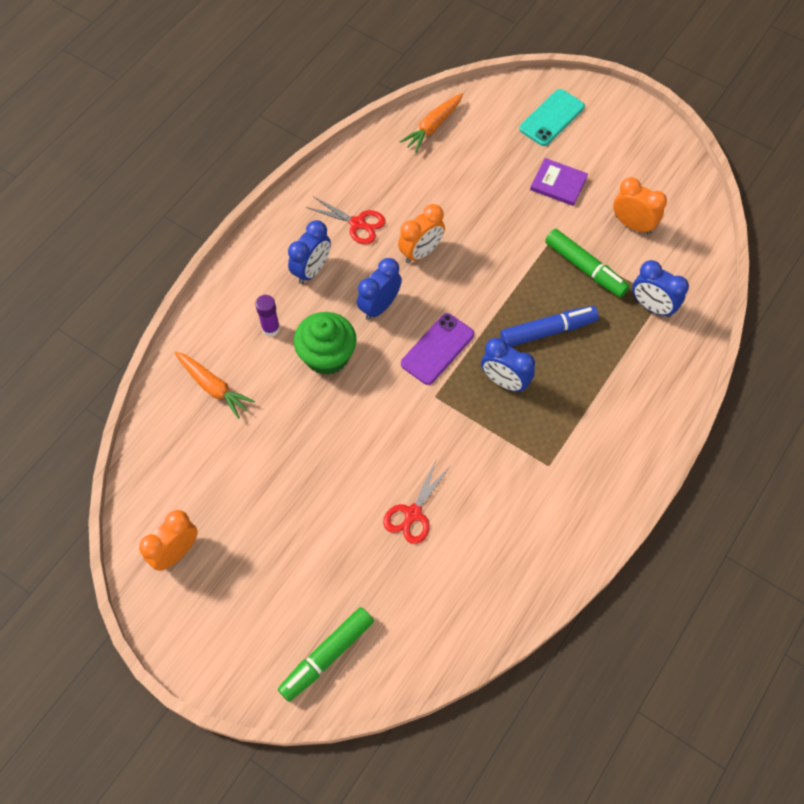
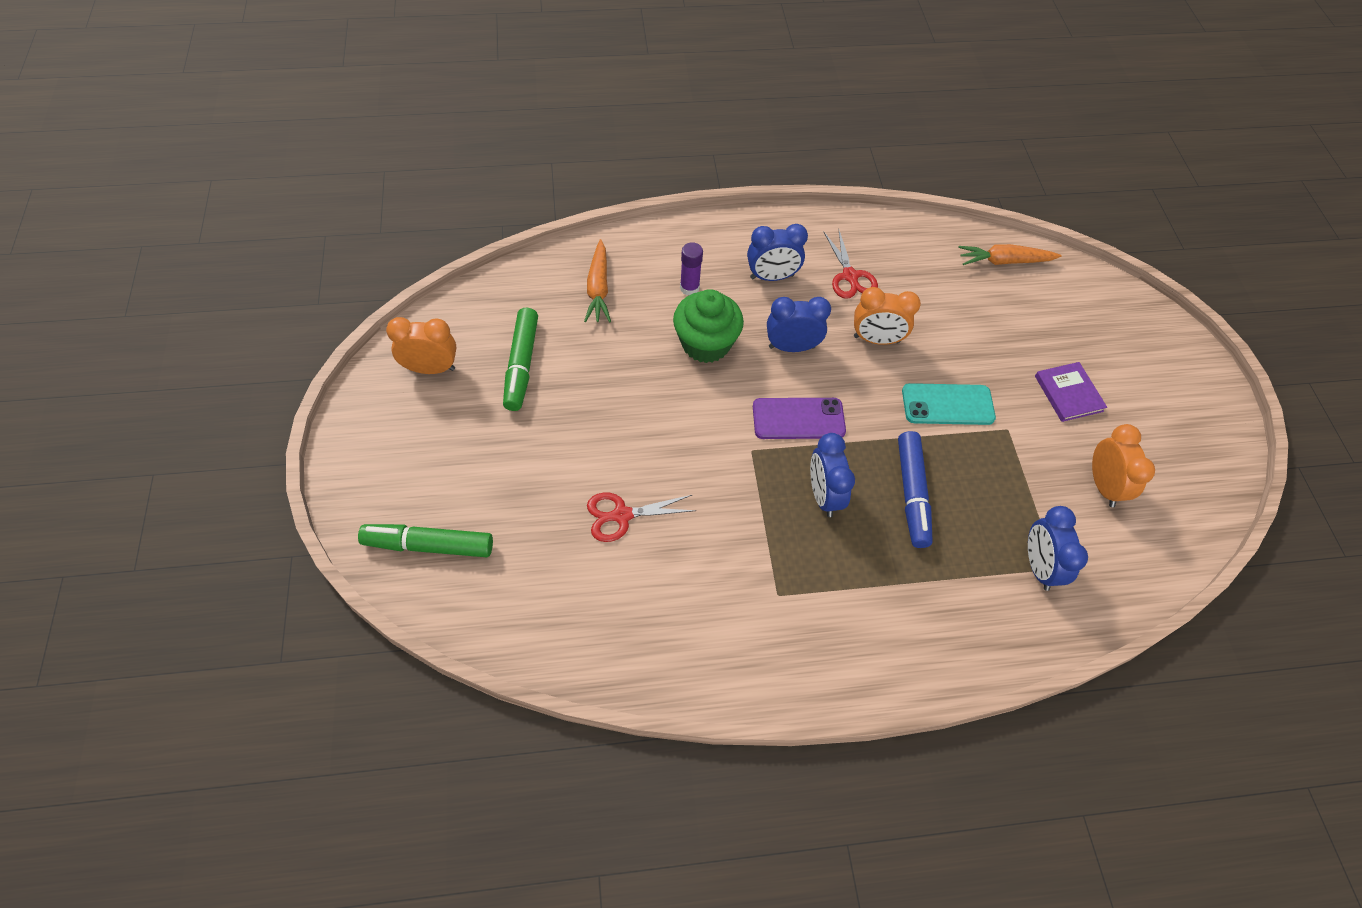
camera: 45 degrees right, 5 degrees down
(547, 331) = (912, 493): blue marker -> blue marker turned 60 degrees clockwise
(552, 118) = (1126, 340): turquoise phone -> turquoise phone (947, 405)
(585, 268) = (1010, 478): green marker -> green marker (521, 365)

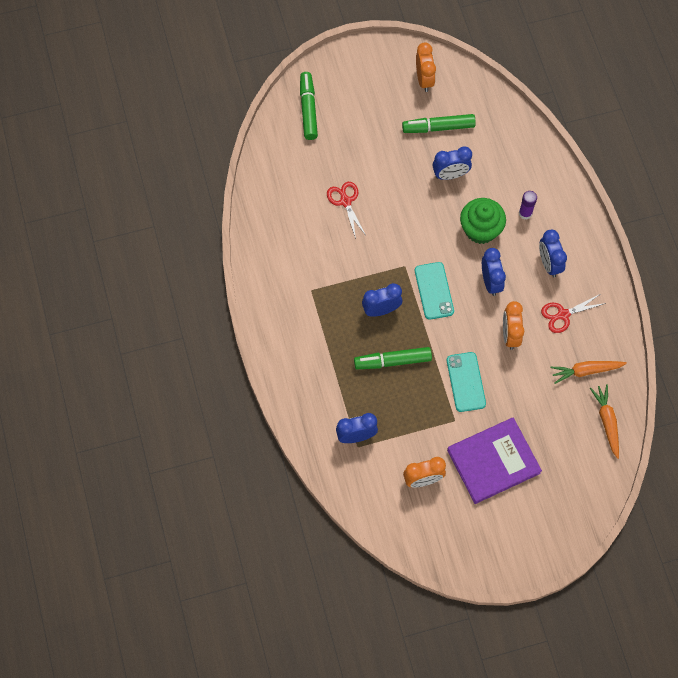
camera: 85 degrees right, 10 degrees up
(598, 288) = (510, 158): orange carrot -> orange carrot (586, 371)
(607, 364) = (450, 175): none -> blue clock
(798, 419) = (434, 291): purple phone -> turquoise phone
(912, 493) = (393, 361): blue marker -> green marker
(1068, 393) = (493, 461): purple book -> purple book, size x1.86

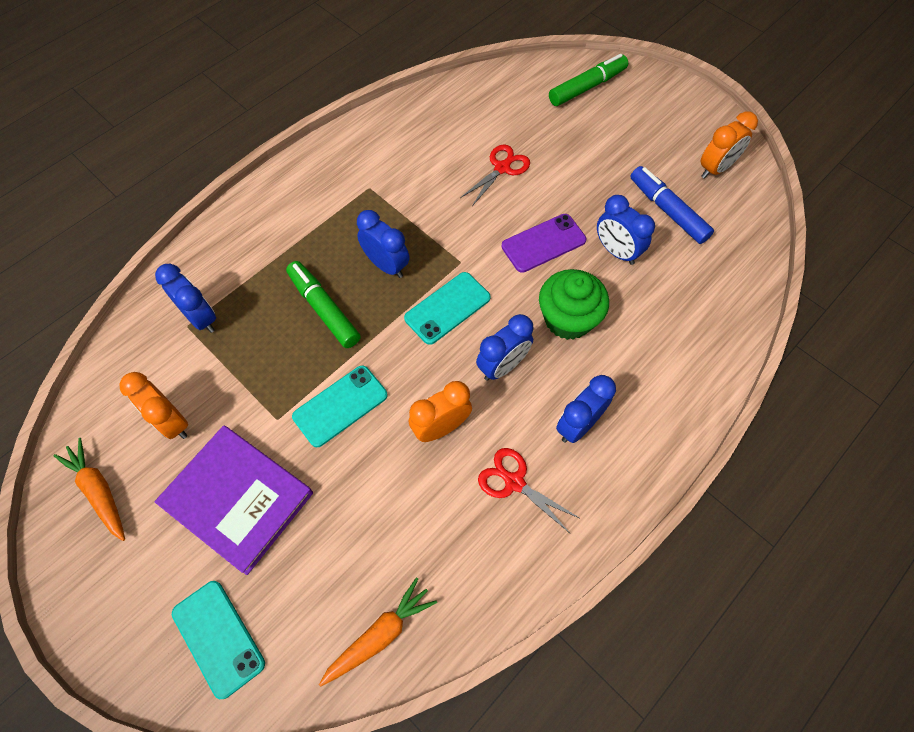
camera: 60 degrees right, 5 degrees down
(419, 211) = (543, 243): none -> purple phone
(438, 127) = (667, 211): green marker -> blue marker
(525, 213) = (629, 359): purple glue stick -> none
(566, 501) = (218, 638): none -> turquoise phone
(586, 371) = (445, 559): orange carrot -> orange carrot (99, 491)

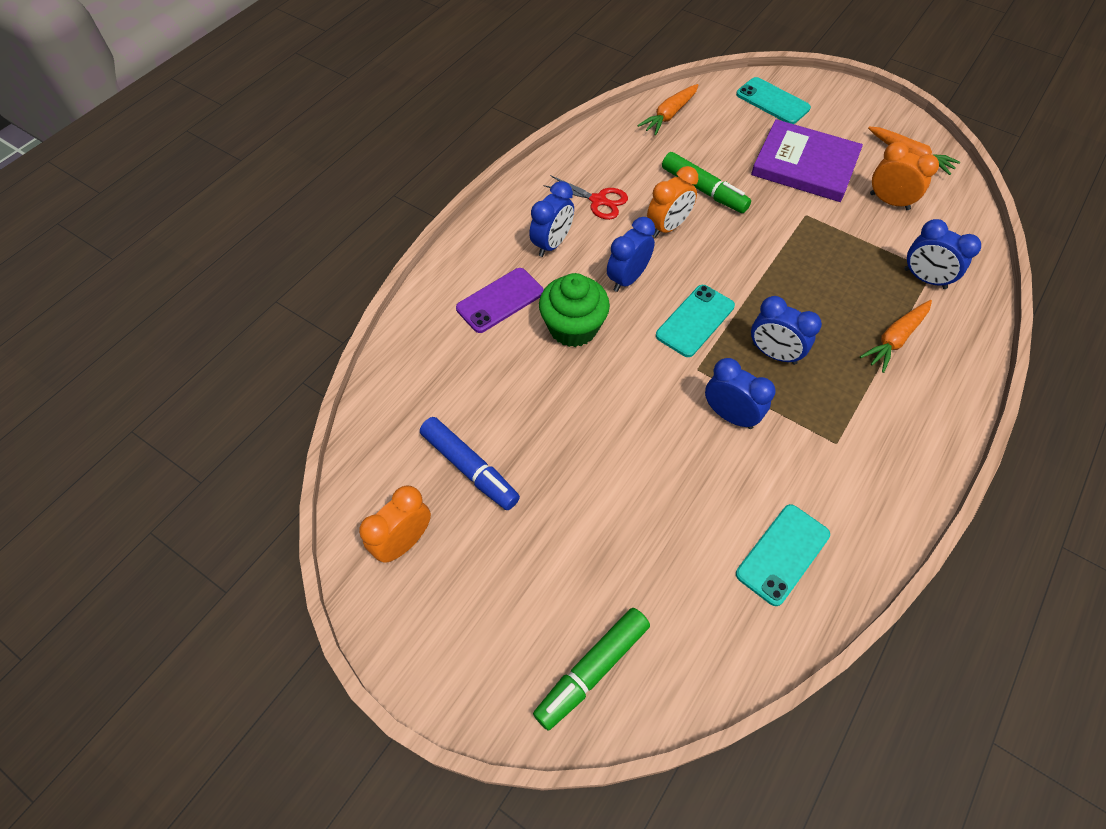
camera: 170 degrees right, 5 degrees down
(269, 262) = (895, 339): none -> orange carrot
(324, 309) = (814, 303): green marker -> green marker (703, 190)
(340, 406) = (758, 230): turquoise phone -> turquoise phone (783, 554)
(502, 168) = (684, 497): red scissors -> none
(543, 243) = (612, 403): purple phone -> purple phone (500, 300)
(616, 251) = (529, 406): blue clock -> blue clock (730, 415)

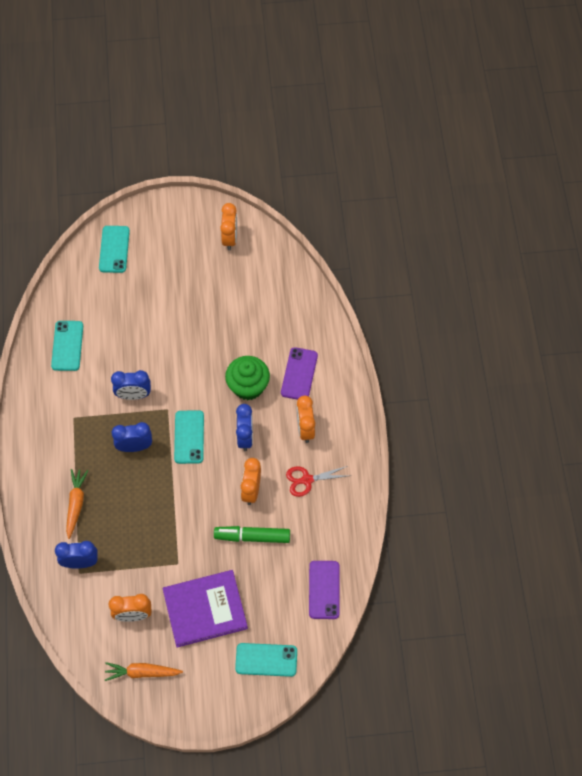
camera: 140 degrees right, 5 degrees up
(469, 468) = (232, 285): blue marker -> none
(552, 244) = (305, 429): blue clock -> orange clock
(592, 670) = (114, 249): green marker -> turquoise phone
(669, 115) = (324, 590): orange carrot -> purple phone

